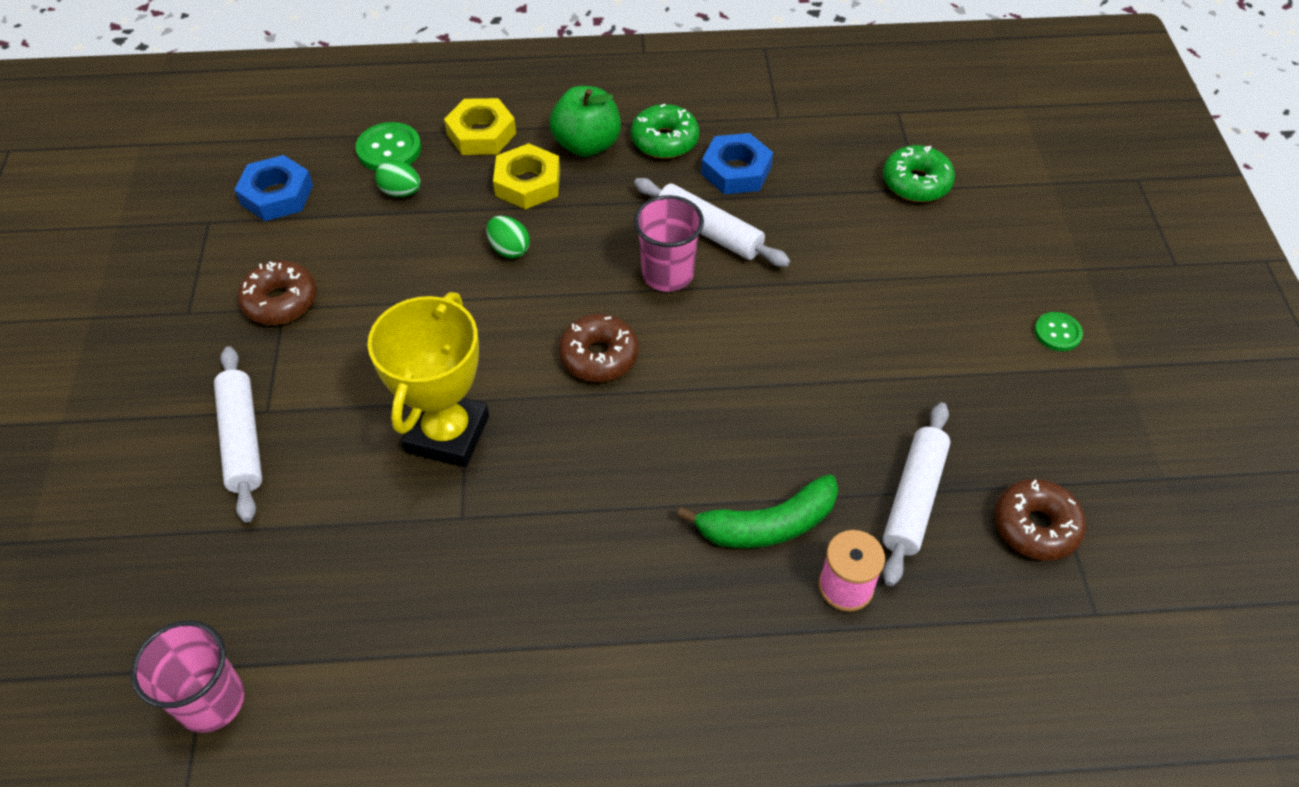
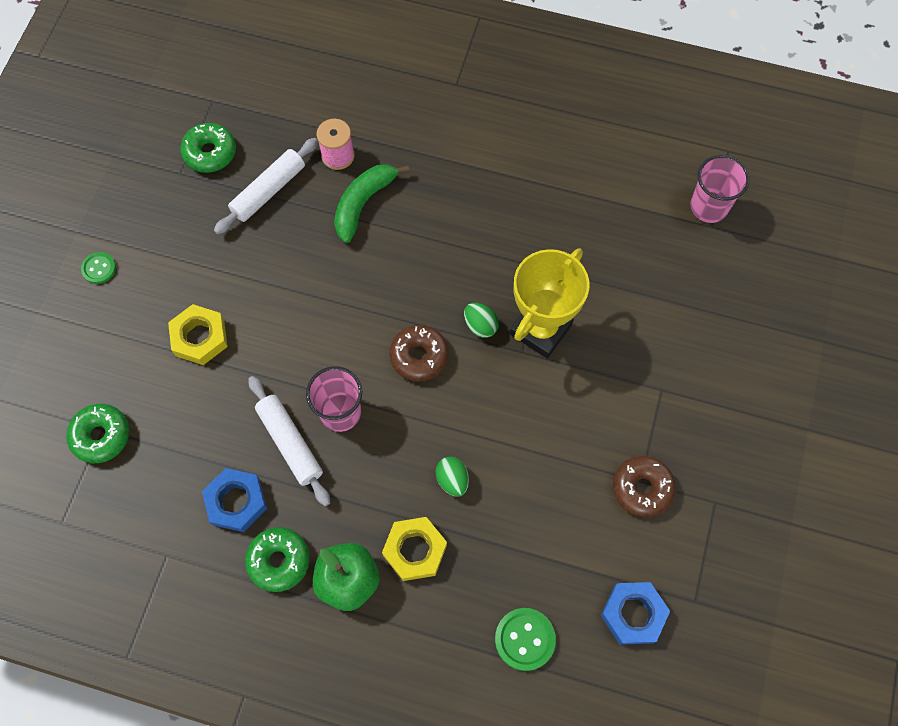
camera: 160 degrees left, 15 degrees up
(242, 439) = (680, 371): white rolling pin -> none
(401, 192) = (525, 578): green egg -> green egg (480, 325)
(481, 134) = (436, 630): yellow nut -> yellow nut (200, 337)
(767, 525) = (363, 203): green banana -> green banana turned 60 degrees counterclockwise
(1035, 526) = (210, 153): brown donut -> green donut

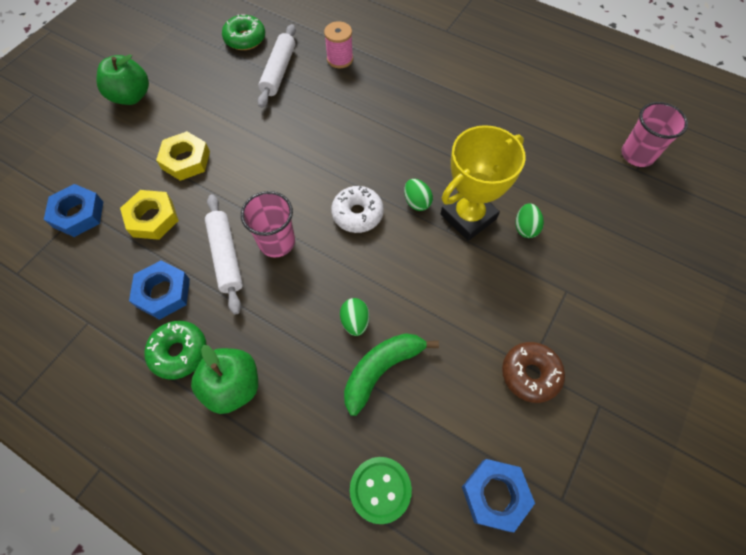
camera: 15 degrees right, 5 degrees down
(99, 268) = (131, 96): green button -> green apple
(101, 436) = (78, 214): green donut -> blue nut
(268, 191) = (279, 71): white rolling pin -> white rolling pin turned 45 degrees counterclockwise
(363, 203) = (348, 94): green banana -> green banana (381, 369)
(414, 550) = (302, 375): yellow nut -> yellow nut (152, 218)
(419, 356) = (357, 214): brown donut -> white donut
(605, 327) = (525, 228): none -> green egg

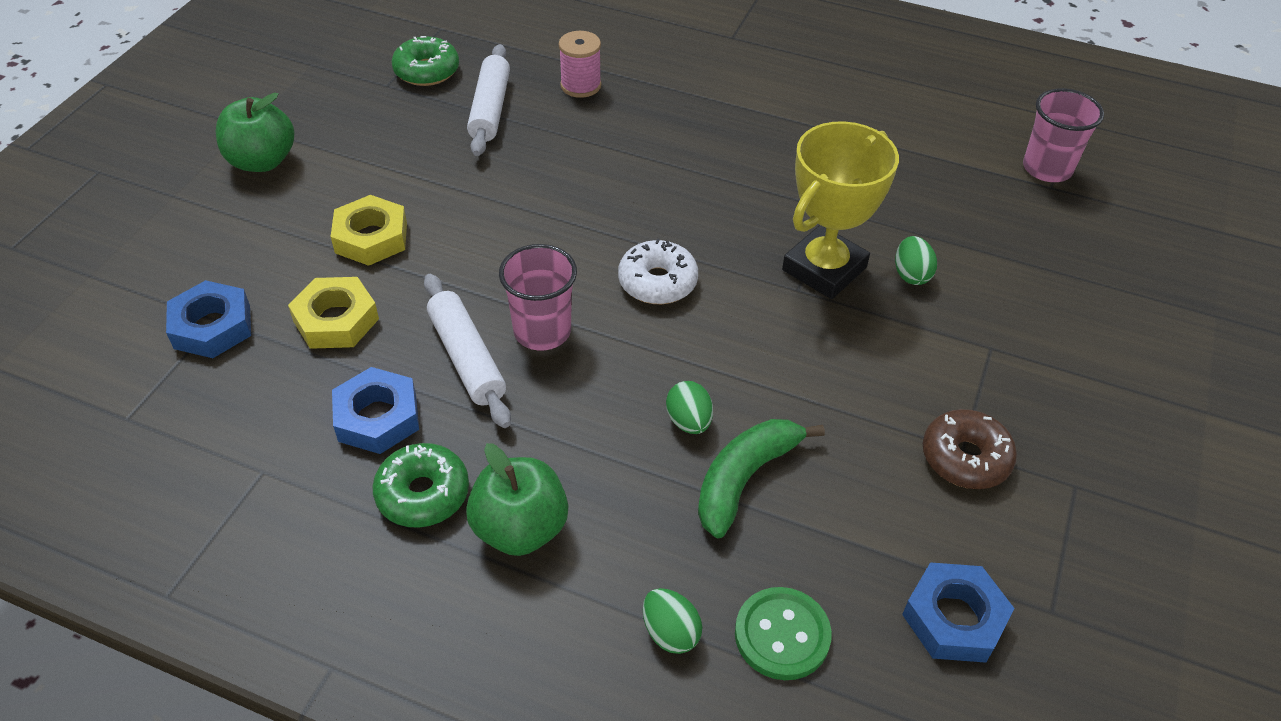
camera: 10 degrees left, 15 degrees down
(416, 202) = (743, 258): green egg -> green egg (670, 632)

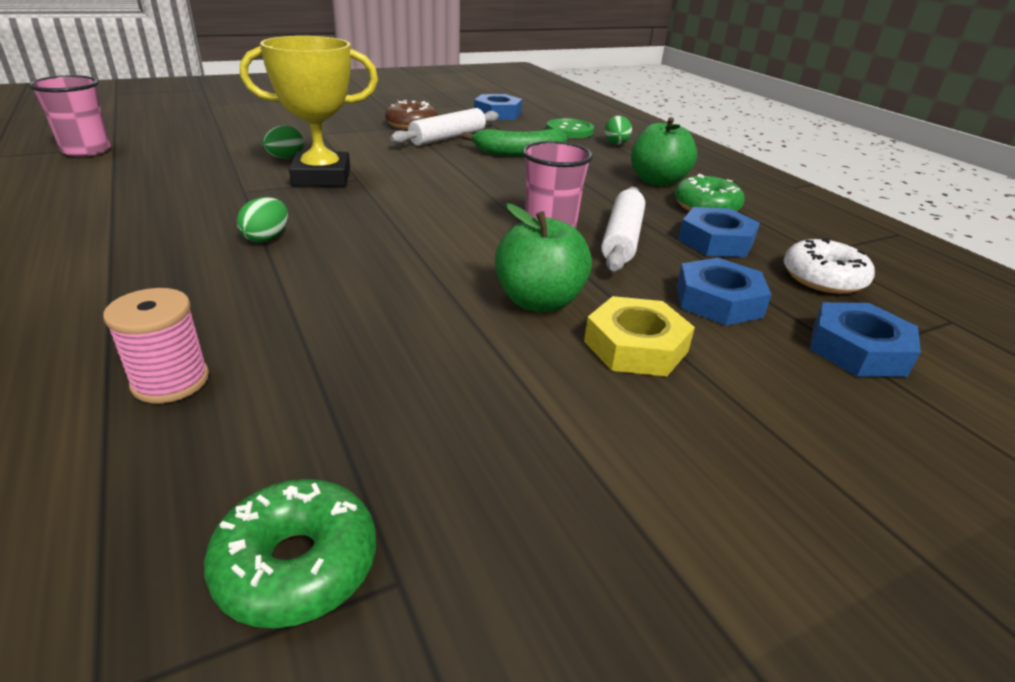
camera: 140 degrees left, 15 degrees down
(262, 161) = (739, 538): green apple -> green apple (539, 301)
(336, 320) = (718, 301): yellow nut -> blue nut
(490, 109) = (321, 418): white rolling pin -> white rolling pin (448, 137)
(657, 282) = (431, 214): white donut -> white donut (823, 278)
(689, 421) = (516, 172): green egg -> green egg (266, 238)

